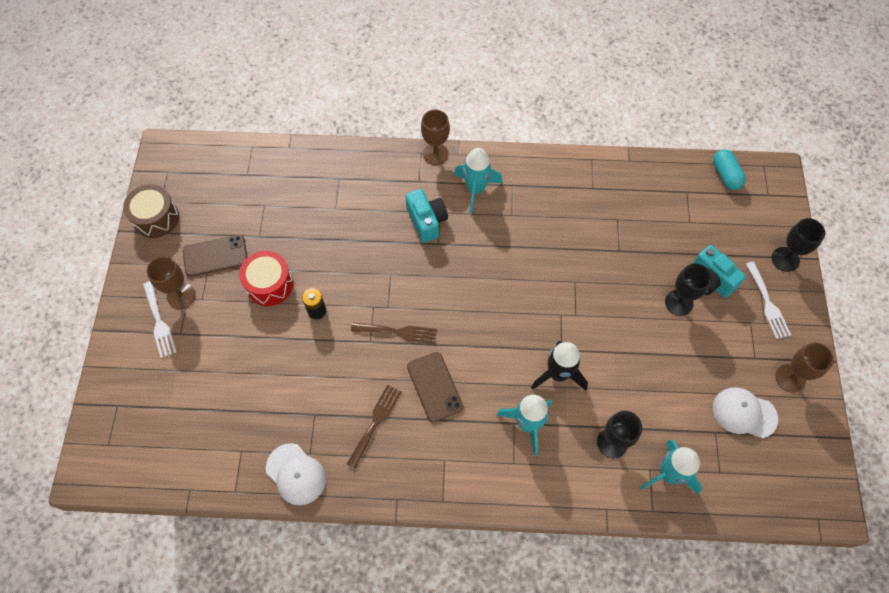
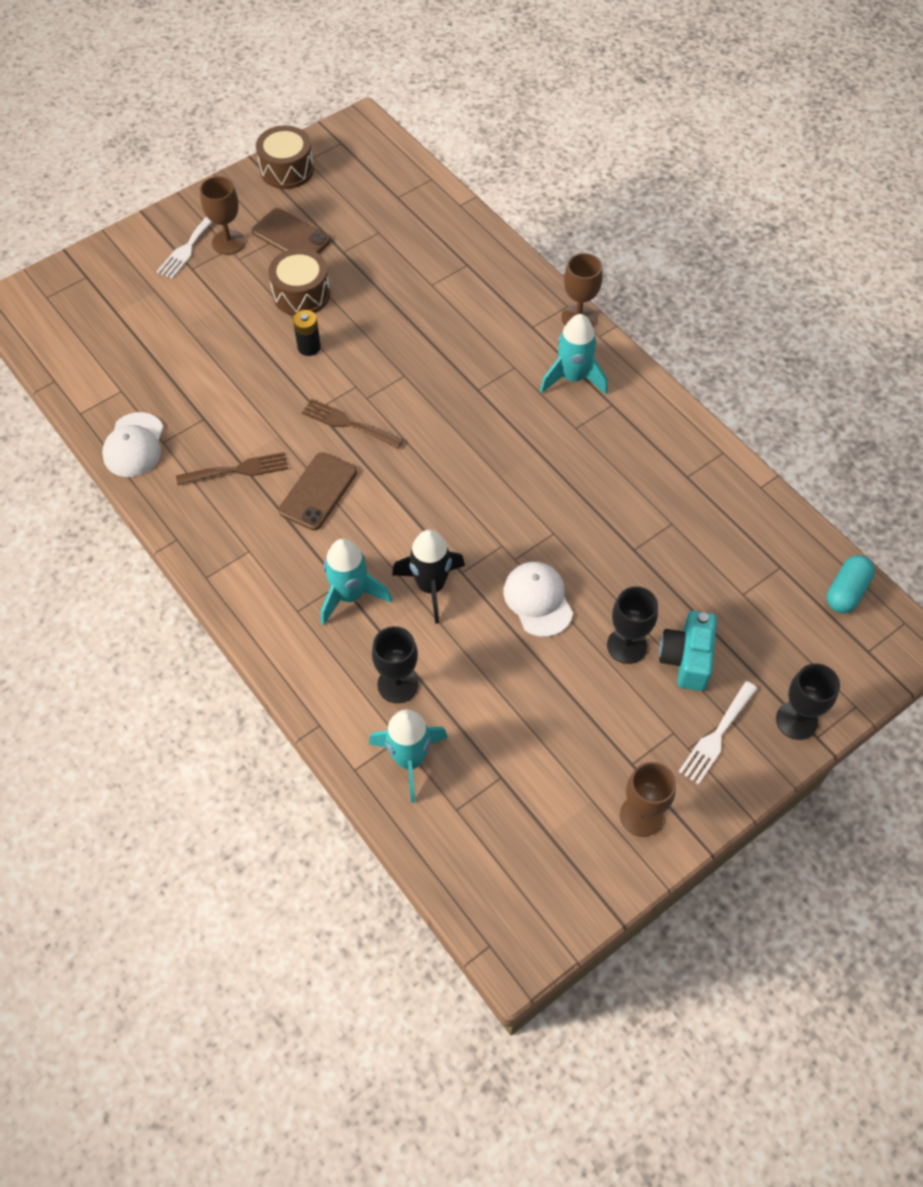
camera: 50 degrees right, 5 degrees down
(269, 284) = (301, 294): red drum -> brown drum
(398, 332) = (348, 423): brown fork -> brown fork turned 150 degrees clockwise
(426, 221) = (492, 363): turquoise camera -> none
(744, 413) = (551, 792): white cap -> white cap (538, 600)

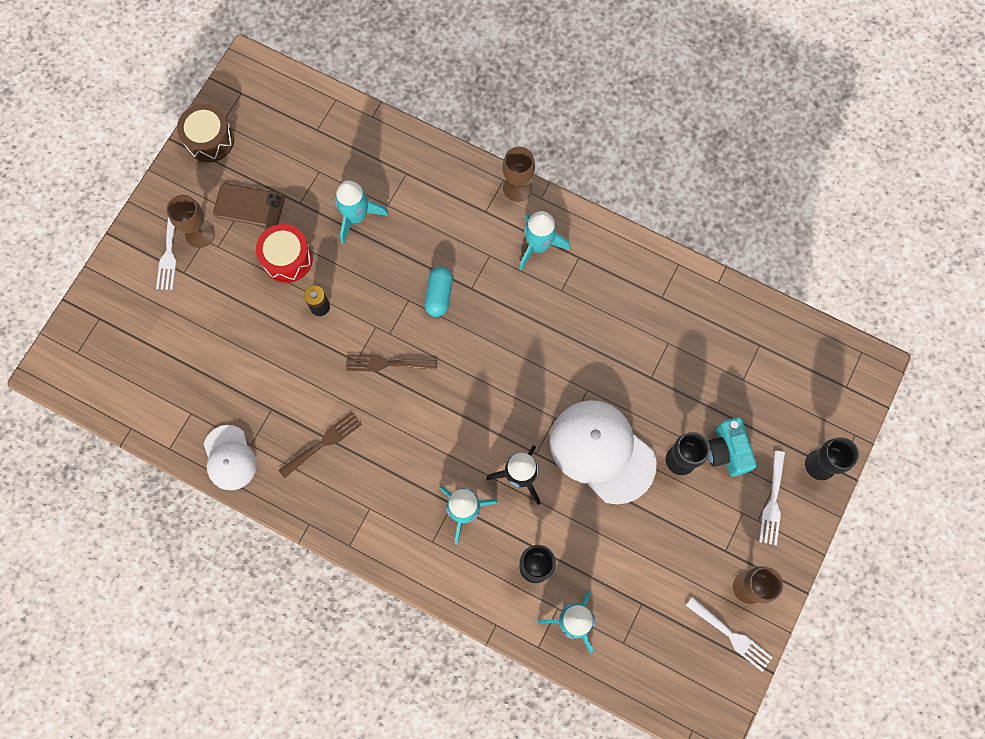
camera: 25 degrees left, 15 degrees up
(301, 294) = (287, 259): brown drum -> red drum
(318, 491) = (395, 434): brown phone -> none
(394, 283) = (356, 216): none -> turquoise rocket
(538, 600) = (602, 451): white cap -> white cap, size x1.72
(593, 860) = (731, 636): none -> white fork
(846, 591) = (813, 345): turquoise capsule -> turquoise capsule (439, 295)

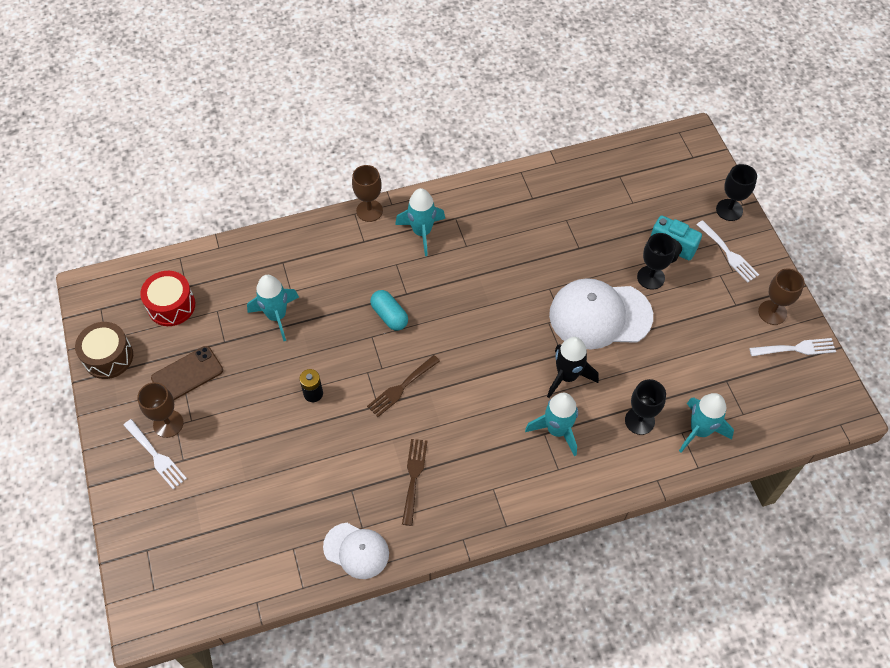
camera: 45 degrees left, 15 degrees down
(287, 259) = (254, 384): red drum -> red drum (171, 305)

